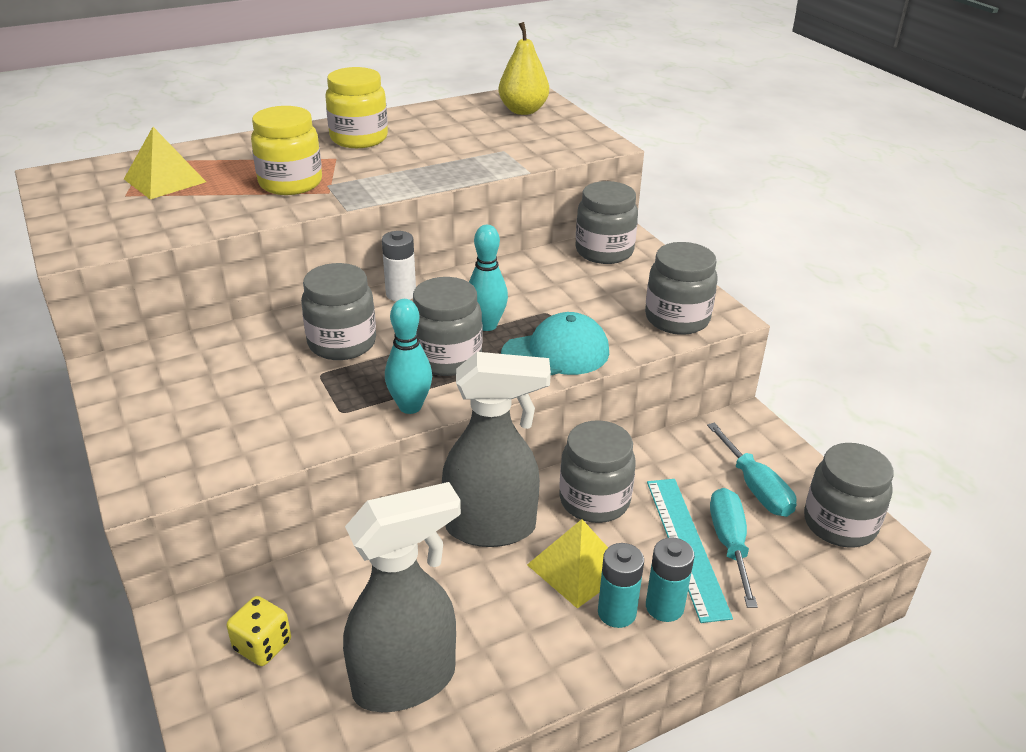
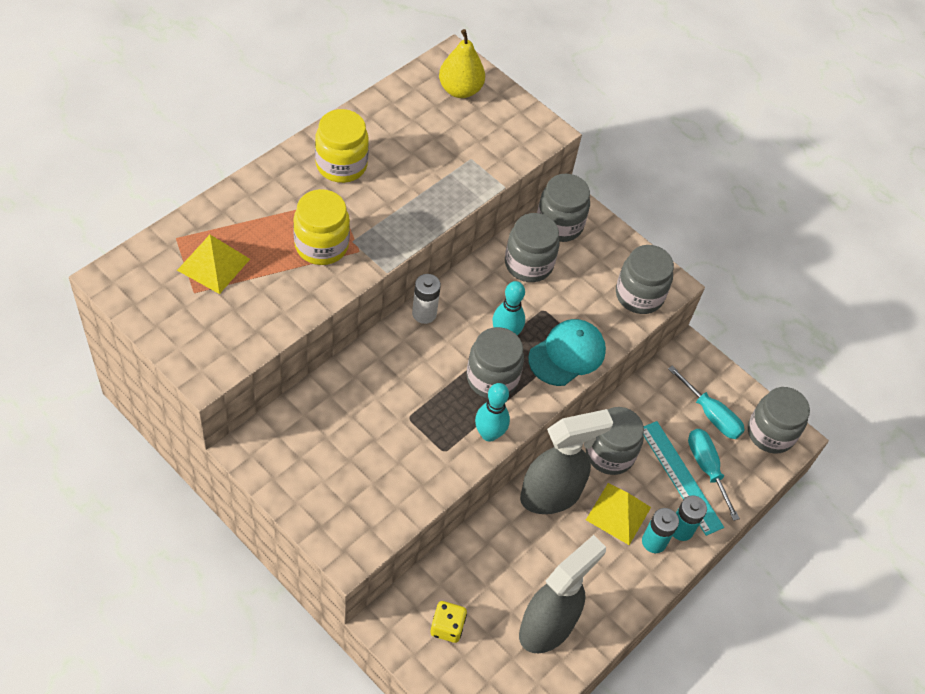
camera: 25 degrees left, 20 degrees up
(342, 343) = (408, 381): grey jar -> grey jar (528, 264)

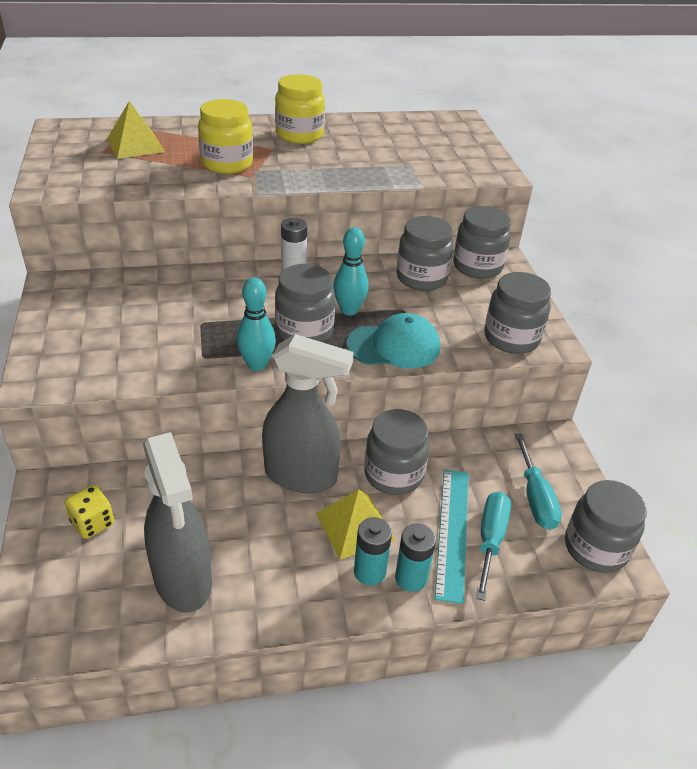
camera: 40 degrees right, 15 degrees down
(460, 90) = (446, 132): yellow pear -> none
(547, 626) = (183, 580): grey spray bottle -> grey spray bottle turned 75 degrees clockwise

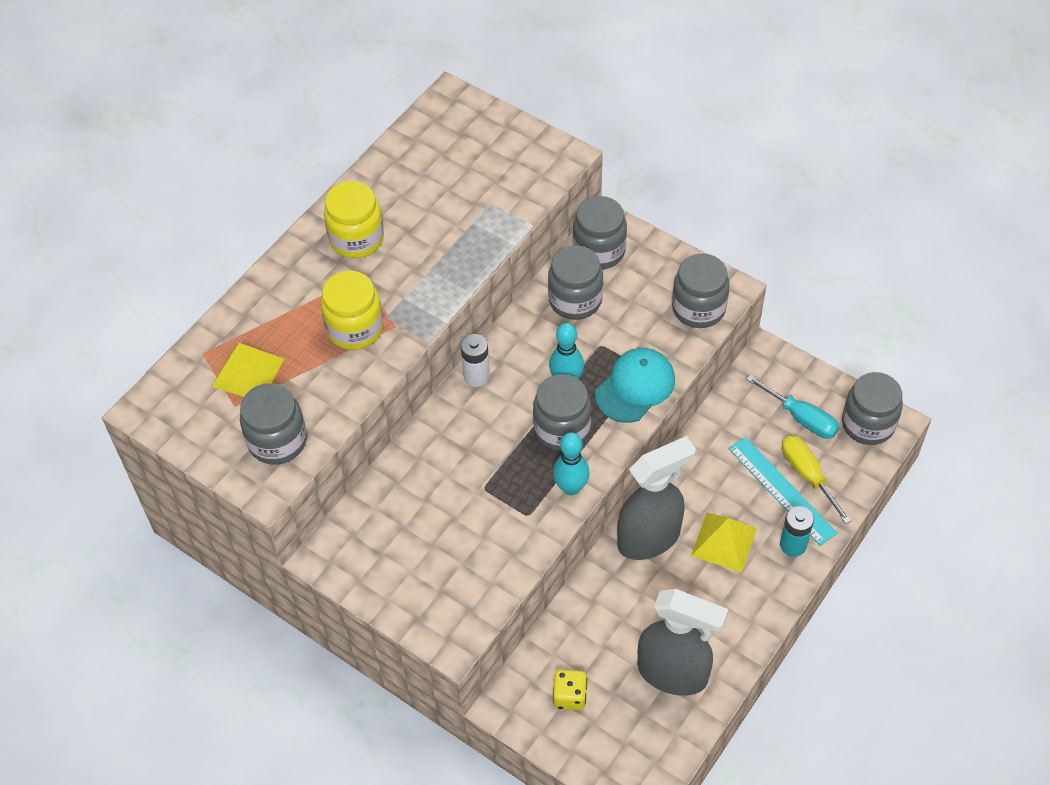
camera: 40 degrees left, 15 degrees up
(369, 572) = (767, 563): turquoise battery -> none
(393, 474) = (702, 481): grey jar -> grey jar (277, 441)
(490, 540) = (808, 475): turquoise screwdriver -> yellow screwdriver

